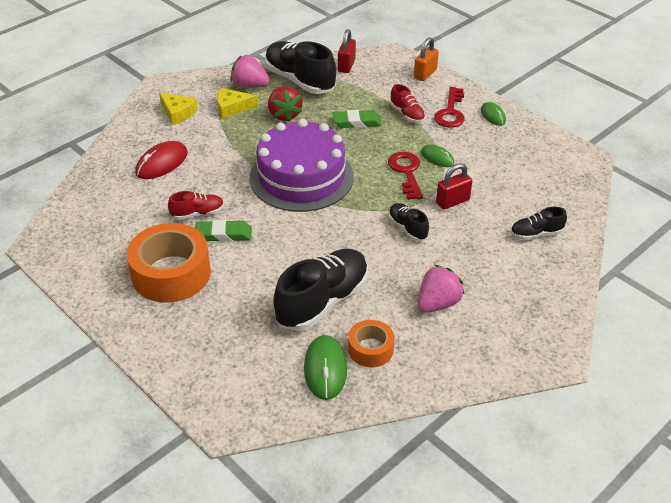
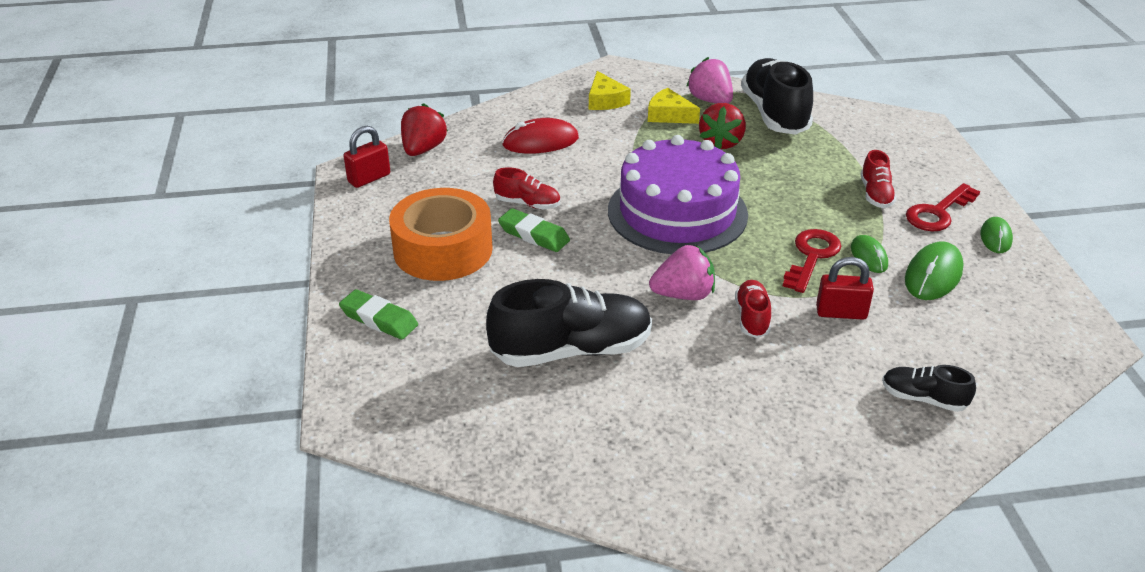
camera: 35 degrees right, 5 degrees down
(80, 204) = (423, 149): none -> red strawberry
(325, 369) = (503, 422): green mouse -> green mouse (933, 275)
(346, 66) = (848, 117): red padlock -> red padlock (369, 178)
(356, 122) = (801, 180): green eraser -> green eraser (379, 319)
(370, 349) = (575, 427): orange tape -> none
(407, 228) = (752, 318): black shoe -> red shoe
(425, 74) = (944, 159): orange padlock -> none
(438, 303) = (707, 417): pink strawberry -> pink strawberry (683, 295)

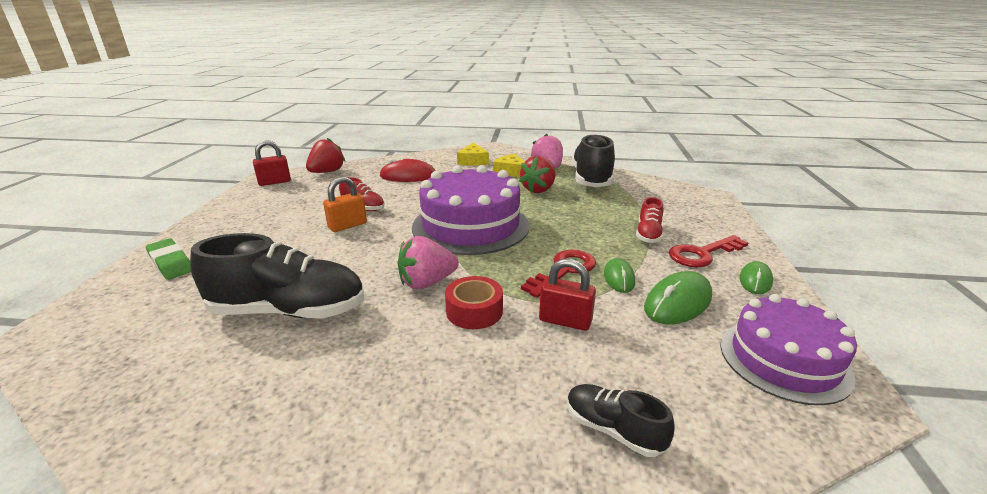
camera: 15 degrees right, 10 degrees down
(443, 250) = (272, 226): orange tape -> none
(534, 235) = (347, 226): green eraser -> orange padlock
(683, 295) = (427, 283): pink strawberry -> pink strawberry turned 150 degrees clockwise
(752, 318) = (474, 311): red shoe -> red tape
(1035, 316) = (784, 359): none -> purple cake

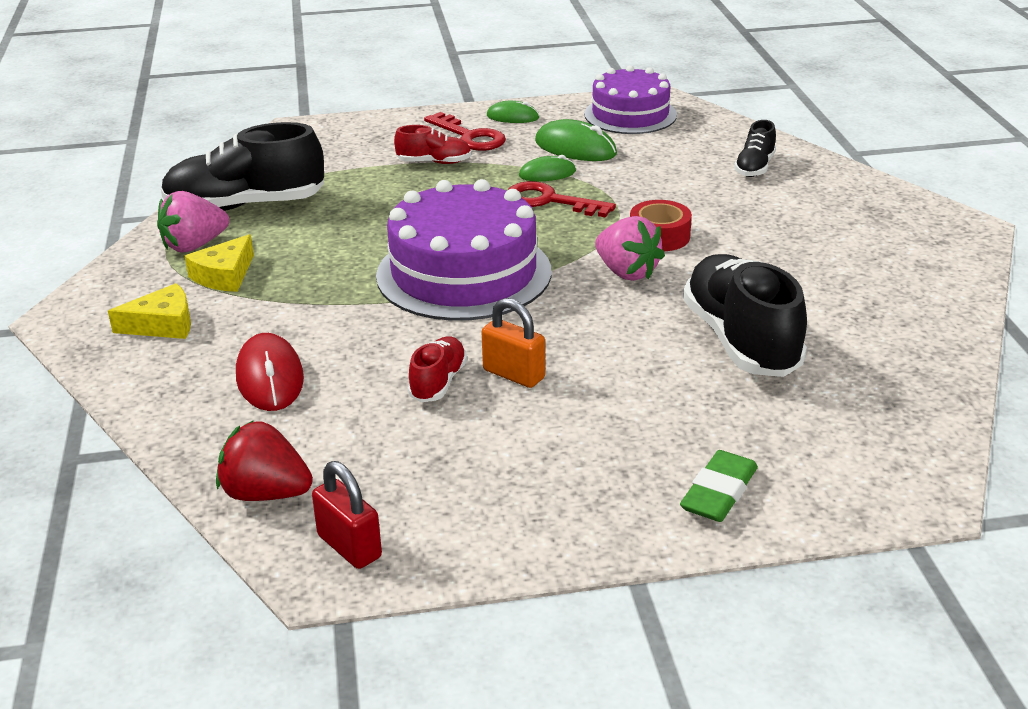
camera: 105 degrees left, 5 degrees up
(538, 189) = (306, 241): red strawberry -> none
(565, 321) = (642, 193): red padlock -> none

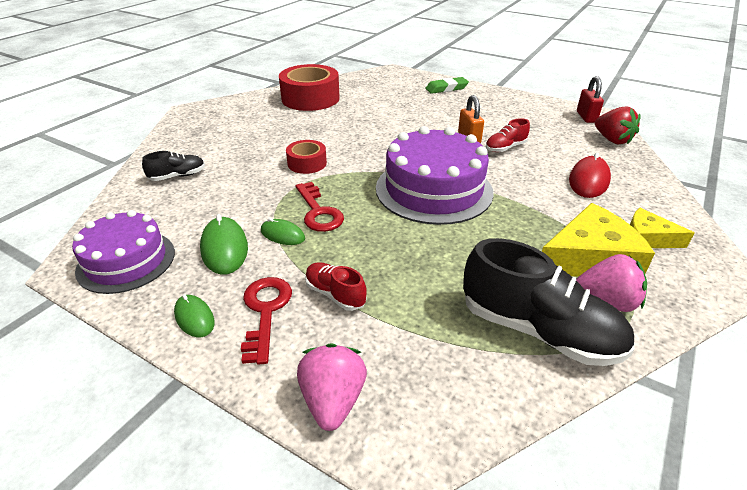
camera: 140 degrees left, 5 degrees up
(224, 275) = (589, 258): yellow cheese -> yellow cheese, size x1.73
(627, 272) = (355, 154): pink strawberry -> pink strawberry (333, 400)
(741, 340) = (363, 114): black shoe -> none
(883, 331) = (310, 98): none -> red tape

